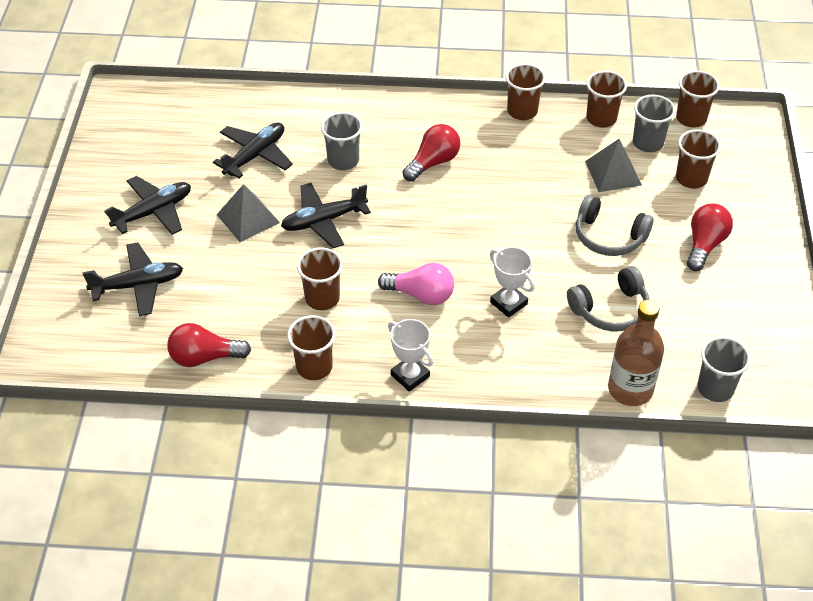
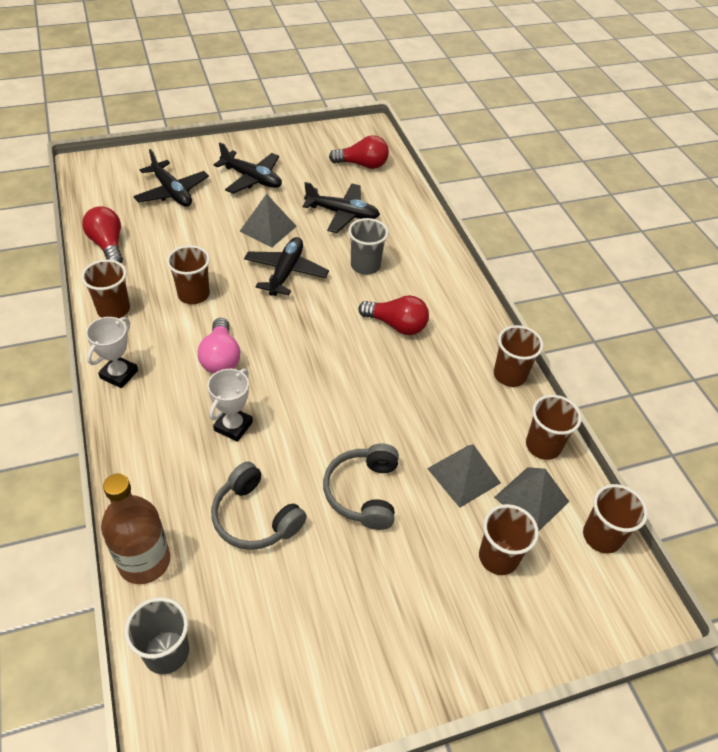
camera: 65 degrees right, 0 degrees up
(324, 221) = (286, 272): black plane -> black plane turned 60 degrees clockwise
(648, 143) = (531, 499): grey cup -> grey pyramid
(704, 245) = (394, 594): red light bulb -> red light bulb (362, 165)

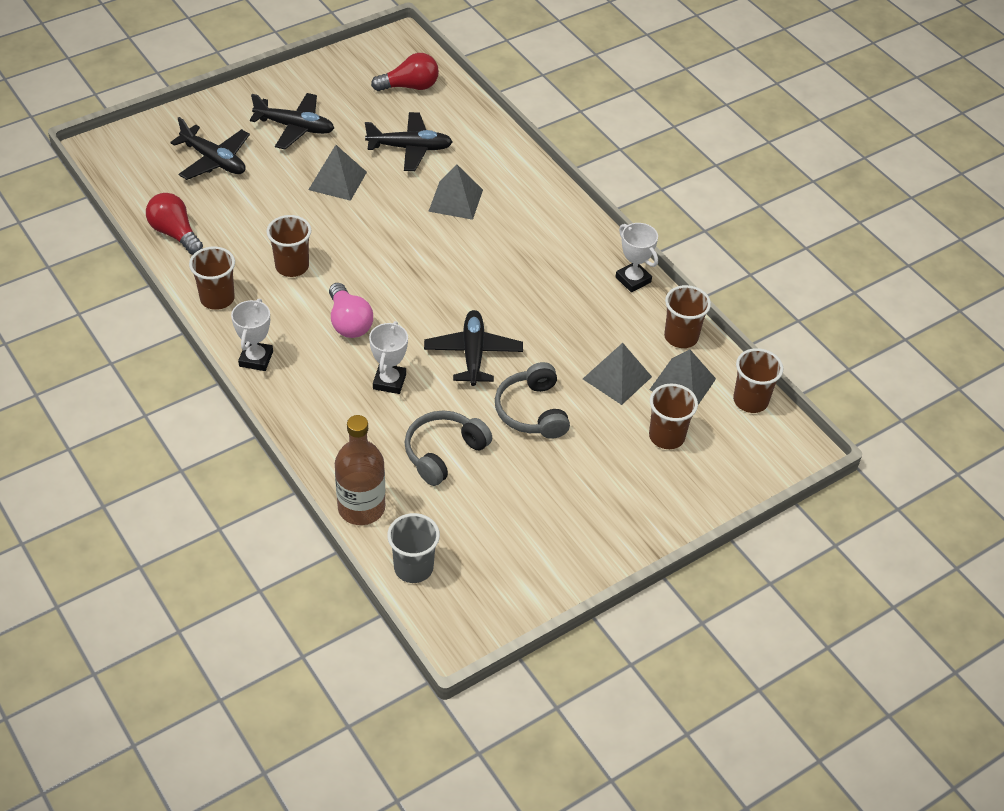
camera: 15 degrees left, 0 degrees up
(255, 517) = (443, 452): grey headphones -> grey headphones turned 105 degrees clockwise
(286, 272) = (376, 224): black plane -> black plane (473, 354)
(365, 266) = (455, 200): grey cup -> grey pyramid
(396, 325) = (509, 254): red light bulb -> none
(509, 375) = (633, 280): brown cup -> white trophy

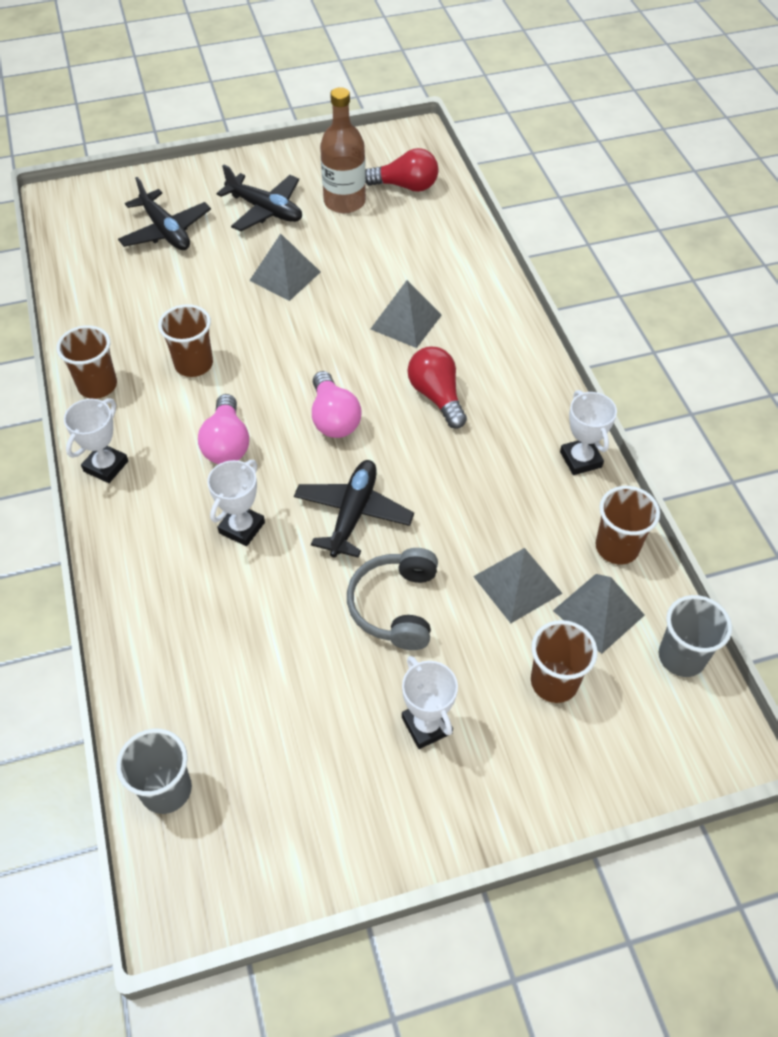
camera: 20 degrees right, 5 degrees up
(175, 233) = (88, 303): red light bulb -> red light bulb (436, 396)
(361, 508) = (139, 687): brown bottle -> brown bottle (344, 202)
(410, 148) = (378, 253): black plane -> none
(428, 286) = (334, 418): none -> pink light bulb
(443, 452) = (267, 636): grey headphones -> none
(586, 484) = (426, 725): none -> white trophy
(750, 400) = (681, 657): brown cup -> grey cup

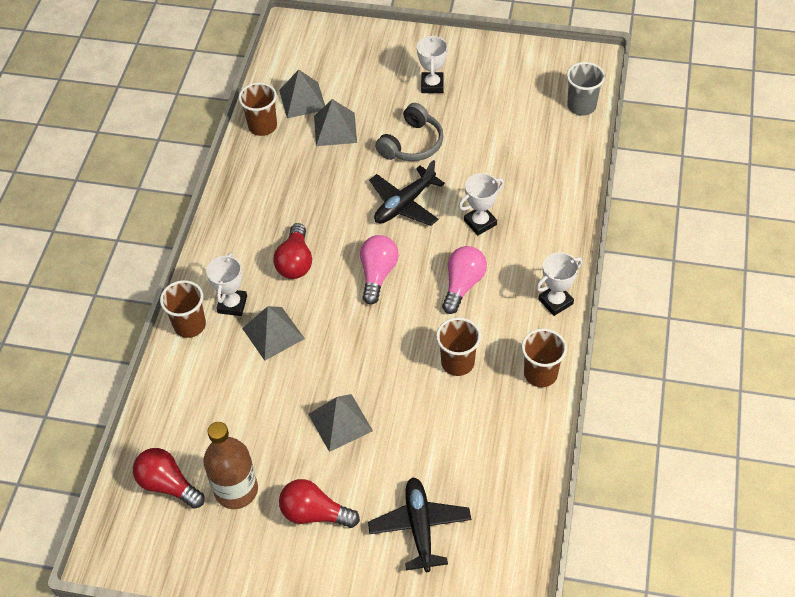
camera: 150 degrees left, 0 degrees up
(265, 210) = (314, 513): black plane -> red light bulb
(554, 682) = (353, 79): brown cup -> brown cup (190, 325)
(580, 459) = (237, 182): white trophy -> white trophy (232, 304)
(681, 657) = (278, 66): grey cup -> none

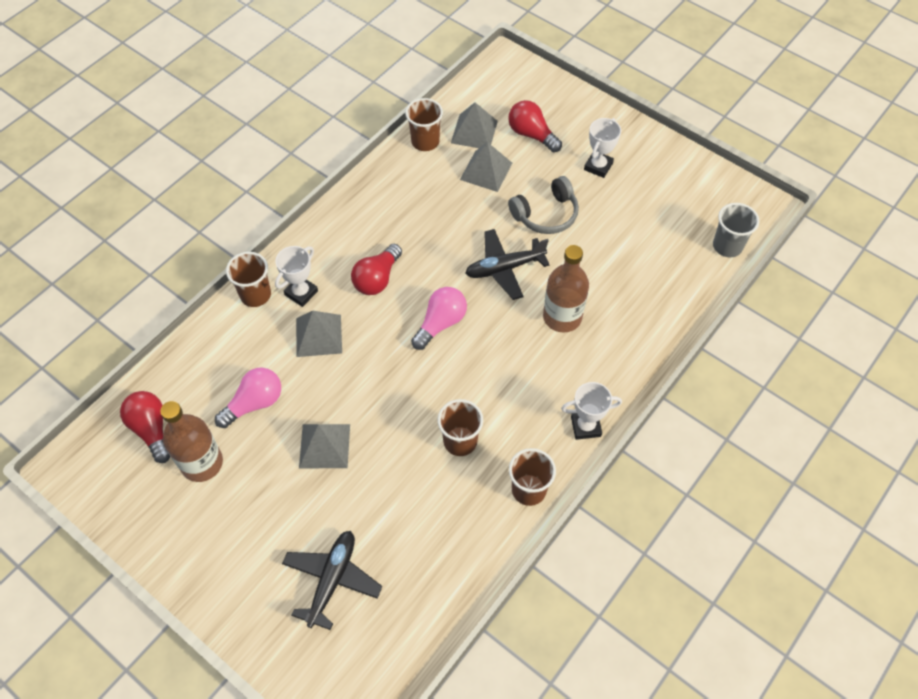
camera: 25 degrees right, 5 degrees up
(314, 513) = (252, 518): red light bulb -> red light bulb (531, 134)
(463, 285) = (510, 369): pink light bulb -> pink light bulb (254, 403)
(480, 222) = (562, 317): white trophy -> brown bottle

